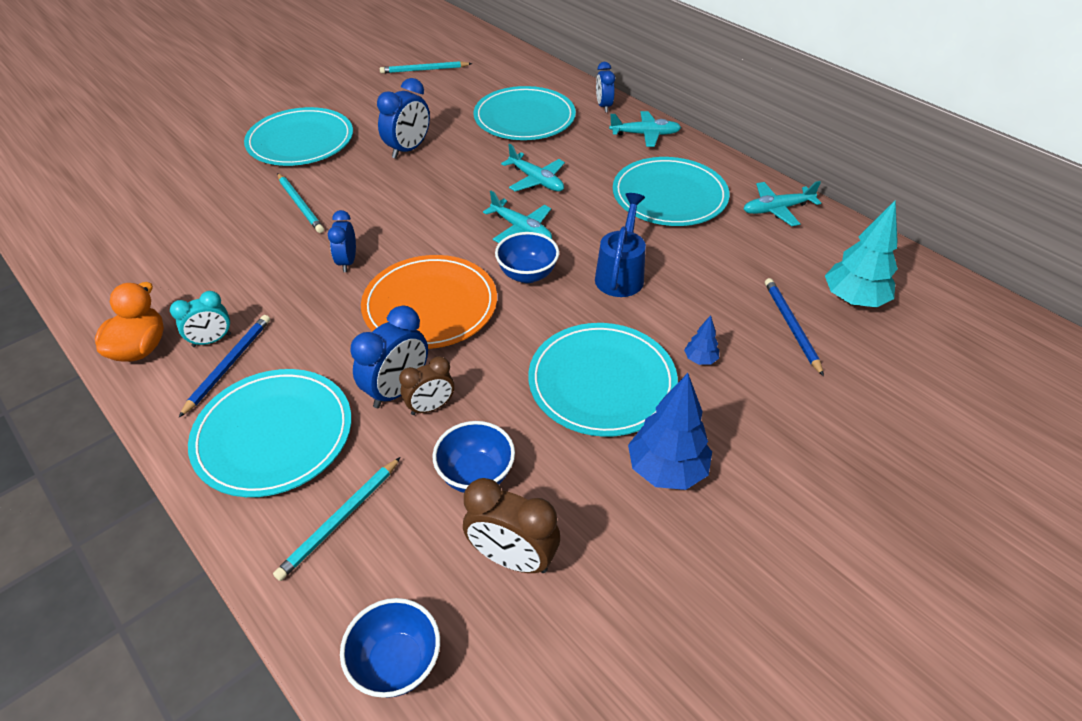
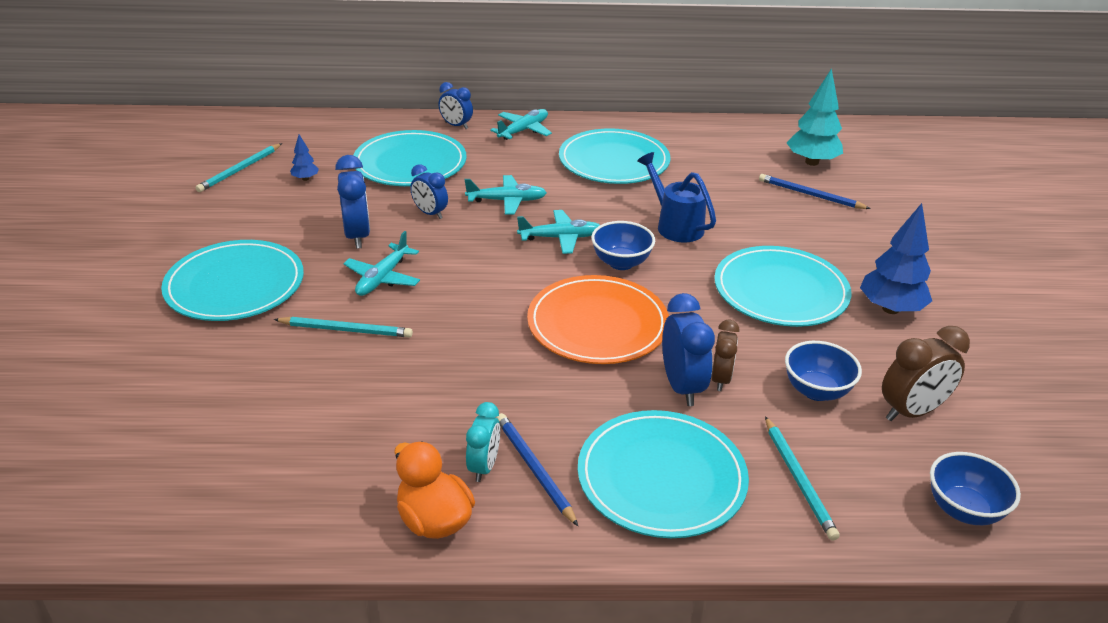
camera: 50 degrees left, 10 degrees down
(347, 262) = (477, 340): blue clock -> blue clock (430, 213)
(700, 359) = (802, 242): blue tree -> blue tree (305, 179)
(777, 209) = (688, 134): turquoise plane -> turquoise plane (383, 278)

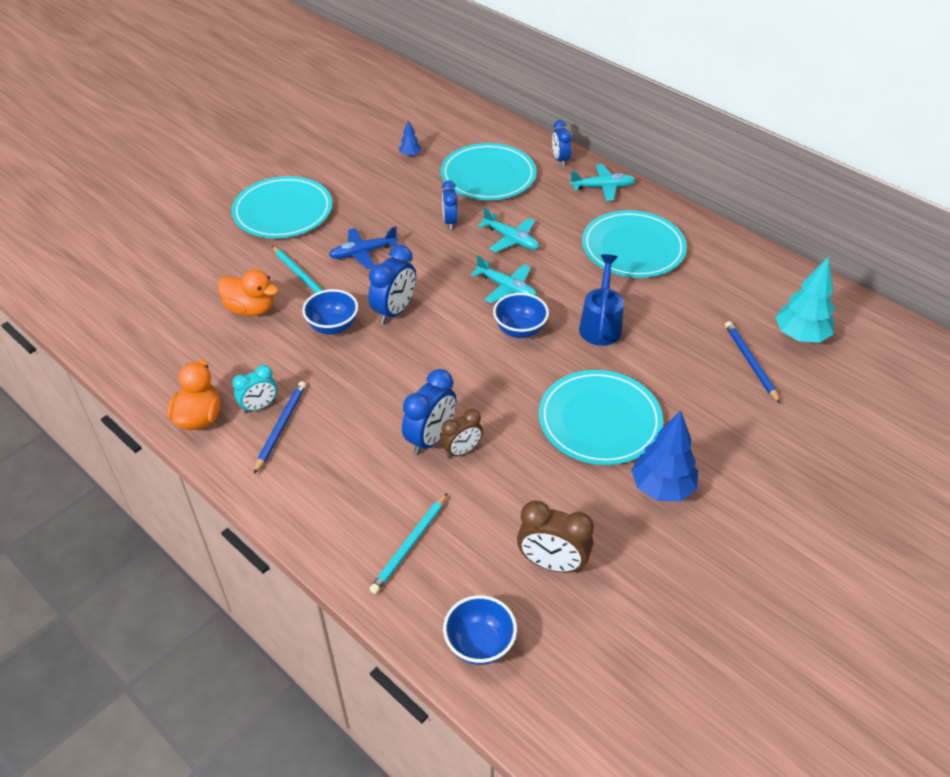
camera: 45 degrees right, 10 degrees up
(240, 170) = (382, 128): turquoise pencil -> none
(335, 388) = (250, 309): none -> orange duck
(357, 236) = (386, 214): blue clock -> blue clock (394, 311)
(383, 278) = (363, 253): turquoise plane -> blue plane
(597, 324) = (441, 363): orange plate -> none
(661, 477) = (337, 482): turquoise plate -> none
(816, 391) = (510, 503): blue bowl -> blue bowl (333, 326)

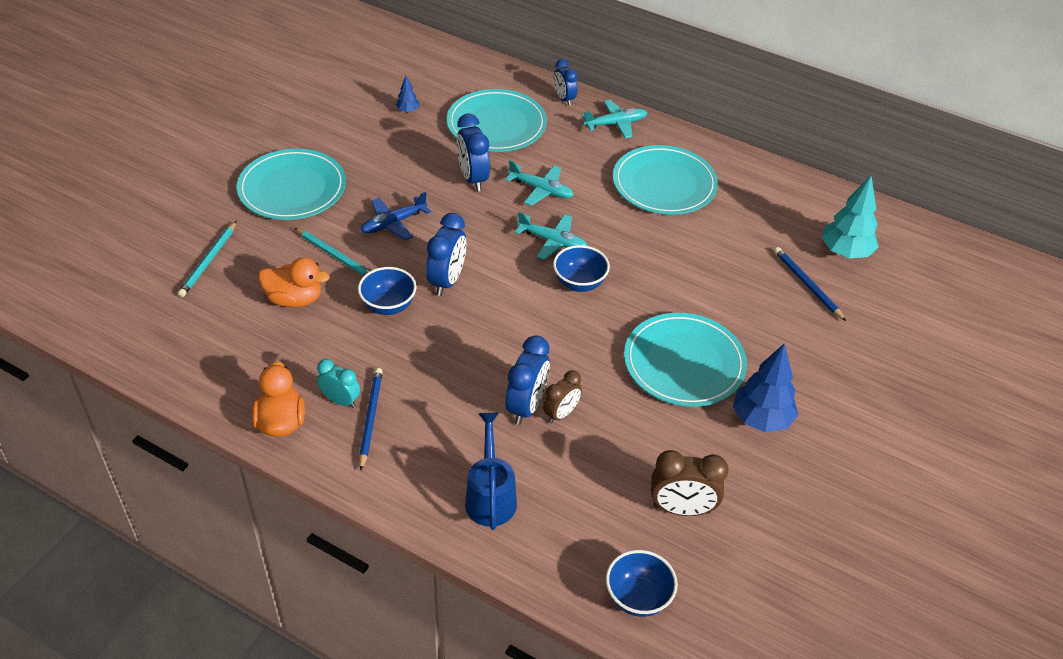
camera: 15 degrees left, 0 degrees up
(259, 406) = (340, 400): turquoise clock -> turquoise clock turned 105 degrees counterclockwise
(410, 545) = (540, 515): turquoise pencil -> turquoise pencil (208, 261)
(450, 222) = (473, 179): blue clock -> blue clock, size x1.53
(601, 325) = (656, 267): blue watering can -> blue watering can (490, 496)

